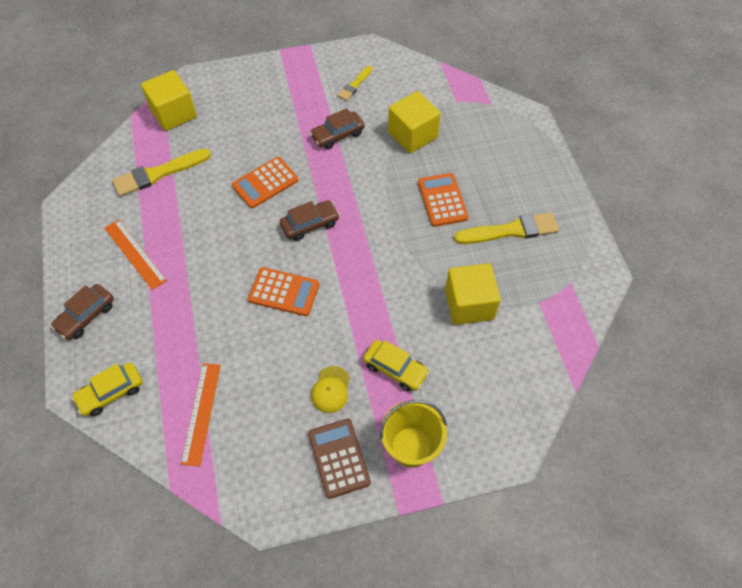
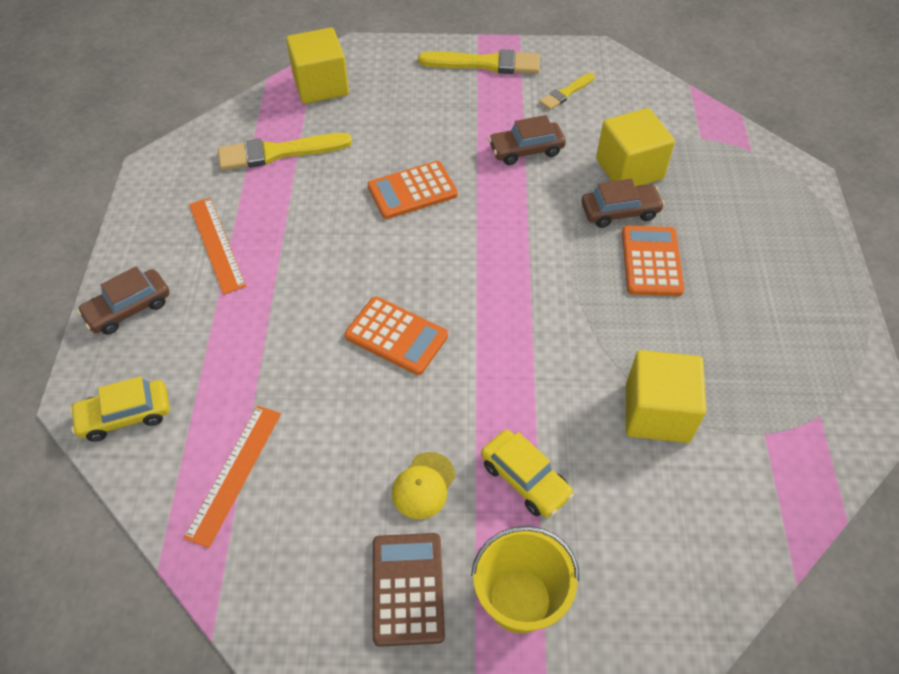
camera: 15 degrees right, 5 degrees down
(310, 224) = (457, 255): brown car -> brown car (620, 211)
(511, 230) = (743, 323): yellow brush -> yellow brush (485, 64)

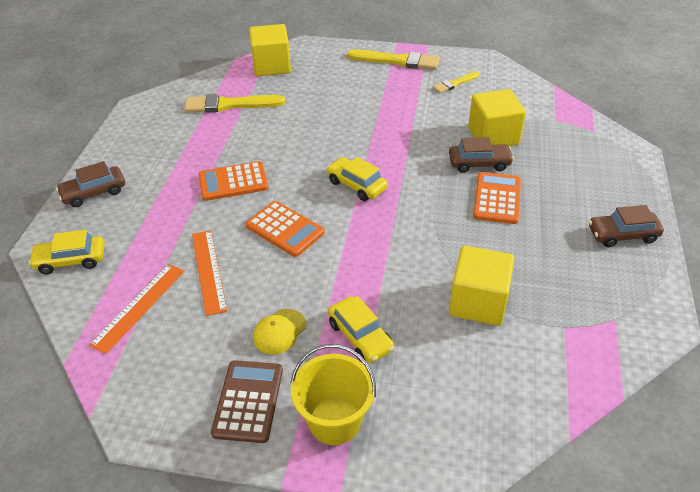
camera: 10 degrees right, 10 degrees down
(216, 244) = (168, 158): orange ruler -> orange ruler (208, 271)
(412, 191) = (322, 136): orange calculator -> orange calculator (233, 182)
(473, 260) = (356, 185): none -> yellow car
(526, 150) = (415, 117): brown car -> brown car (622, 235)

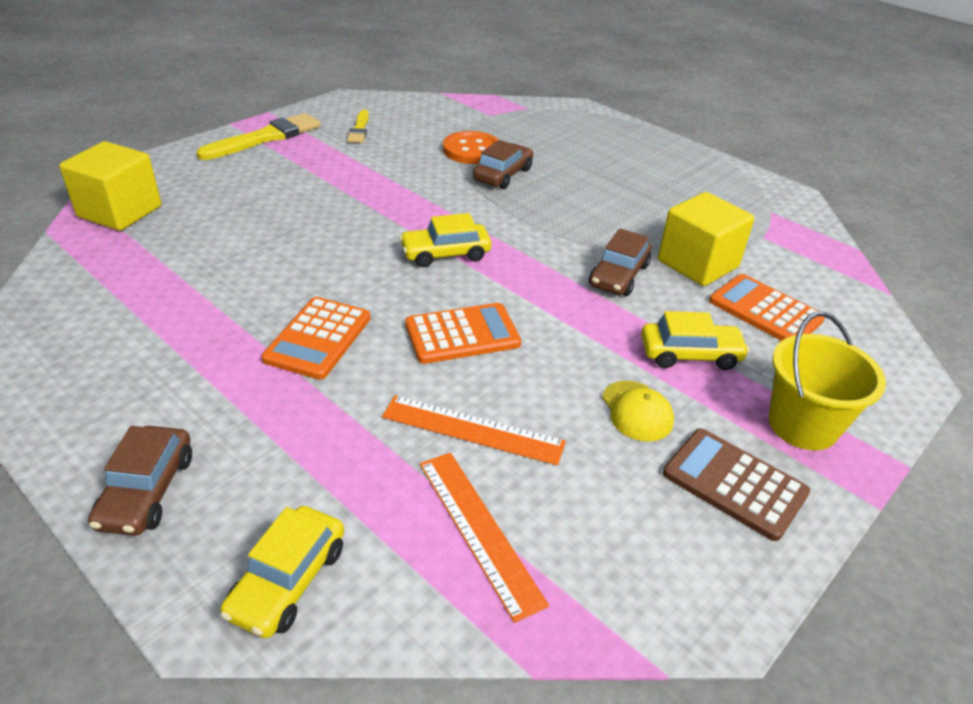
camera: 60 degrees left, 5 degrees down
(229, 105) = (145, 276): yellow brush -> none
(493, 136) = (472, 150): yellow cube -> orange button
(497, 198) = (565, 190): orange calculator -> orange calculator (765, 311)
(622, 235) = (674, 161): brown car -> brown car (618, 275)

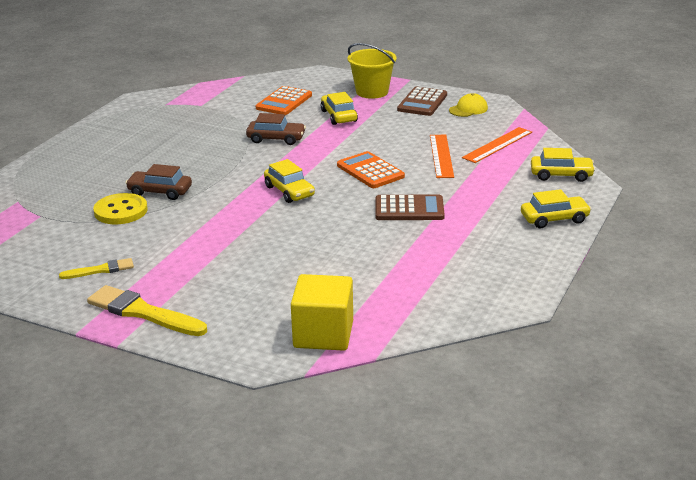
camera: 105 degrees left, 10 degrees down
(147, 491) = (554, 219): brown car -> yellow car
(318, 338) = (409, 209): orange calculator -> brown calculator
(472, 150) = (121, 211): orange button -> yellow button
(637, 411) = (394, 123): yellow cap -> yellow cap (468, 109)
(697, 264) = (246, 120): yellow cube -> none

